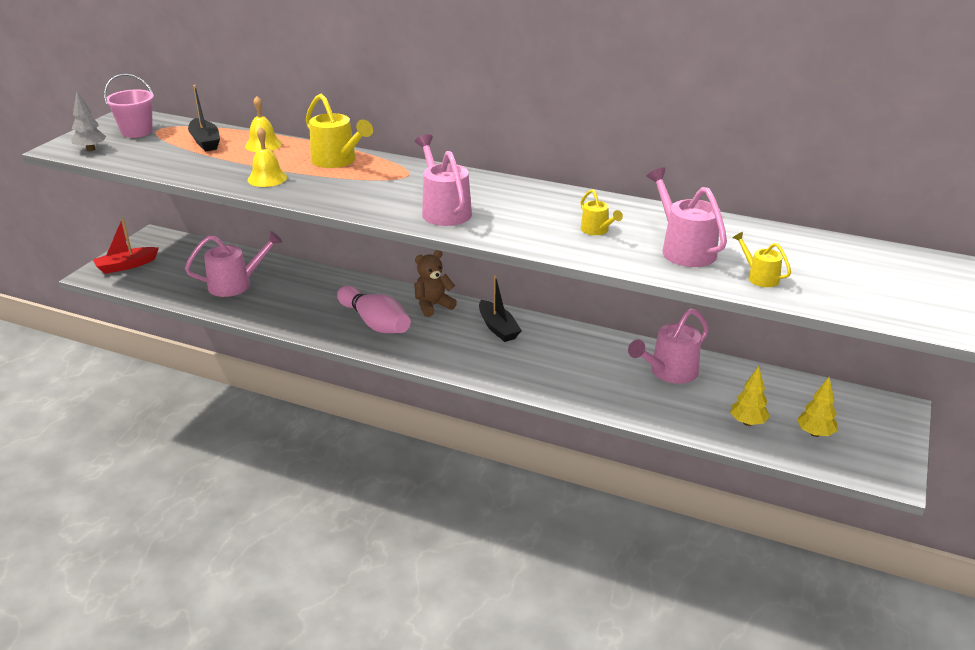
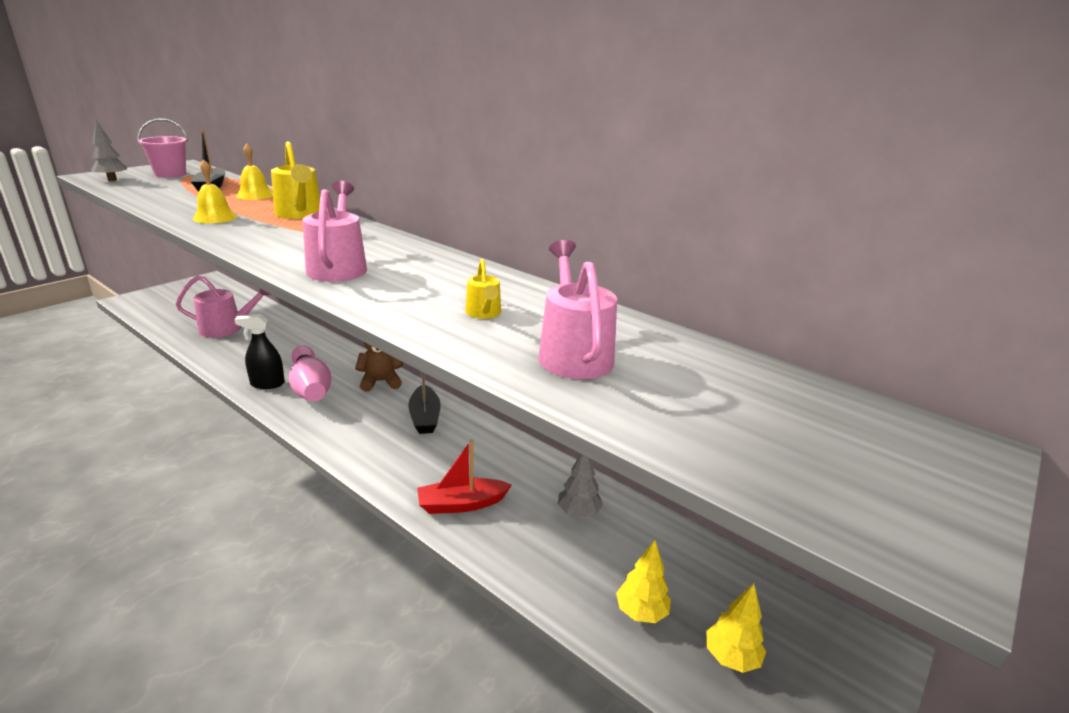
camera: 15 degrees right, 5 degrees down
(126, 266) = (160, 298): red boat -> red boat (462, 504)
(333, 328) = (267, 384): none -> black spray bottle
(669, 372) = (578, 513): pink watering can -> grey tree
(759, 277) = (651, 409): yellow watering can -> none

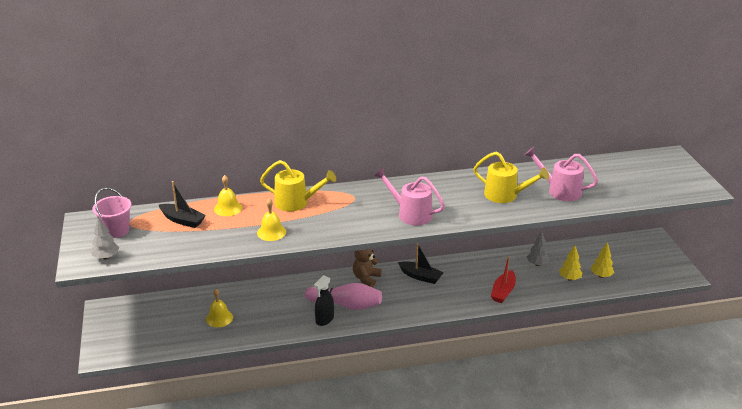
camera: 50 degrees left, 5 degrees up
(227, 328) = (219, 318): pink watering can -> yellow bell
(484, 313) = (505, 195): yellow watering can -> yellow watering can, size x1.84
(731, 658) = (634, 268): yellow tree -> yellow tree (569, 278)

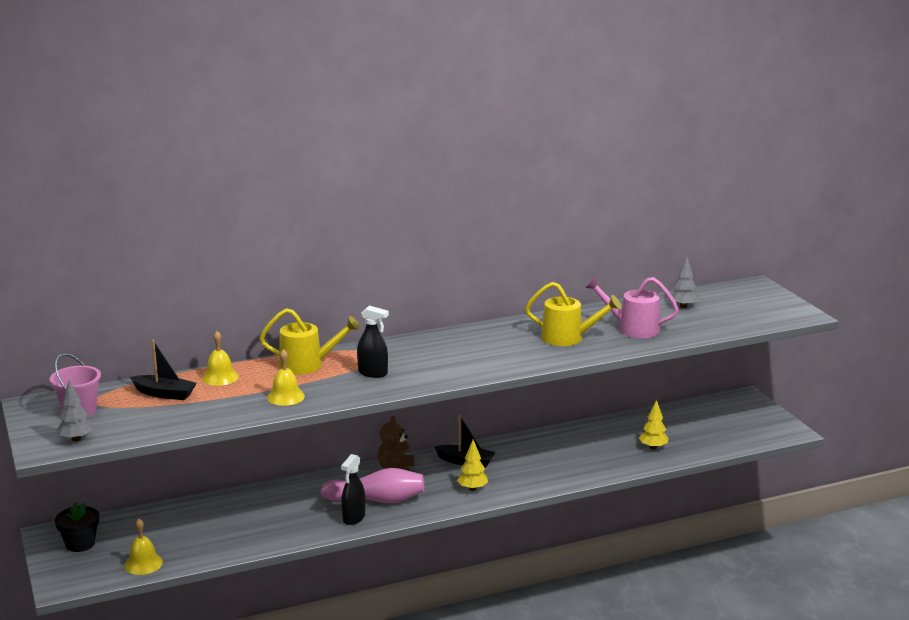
camera: 10 degrees left, 10 degrees down
(122, 320) = (80, 544): none -> black flower pot
(219, 318) = (212, 529): yellow bell -> yellow bell (143, 563)
(343, 216) = (373, 373): none -> black spray bottle
(410, 214) = (456, 365): pink watering can -> none
(503, 292) = (574, 468): red boat -> none
(537, 264) = (609, 436): grey tree -> grey tree (683, 306)
(601, 276) = (691, 441): yellow tree -> yellow tree (472, 489)

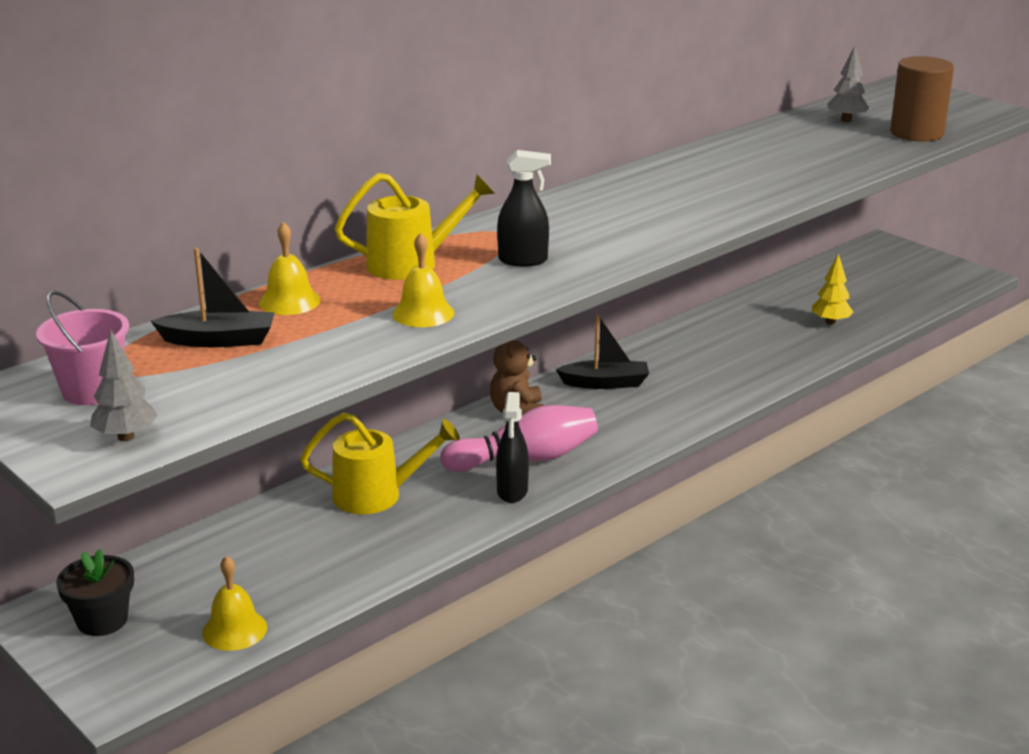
camera: 20 degrees left, 5 degrees up
(472, 489) = (645, 418): yellow tree -> none
(568, 338) = (746, 176): yellow watering can -> yellow watering can (377, 495)
(632, 328) = (814, 154): pink watering can -> none
(722, 323) = (916, 133): none -> brown cylinder

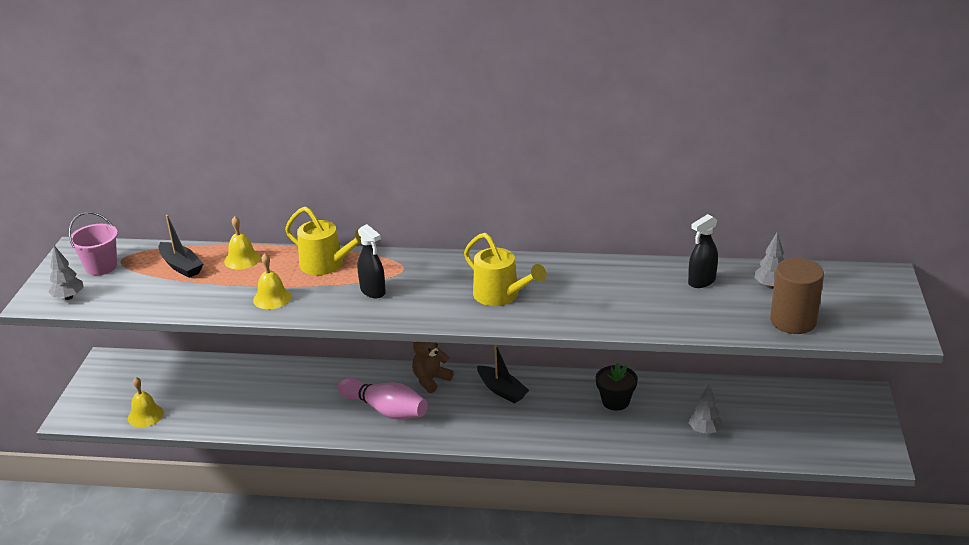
camera: 50 degrees right, 5 degrees up
(102, 620) = (119, 378): black flower pot -> black flower pot (615, 401)
(377, 495) = (296, 386): yellow watering can -> yellow watering can (501, 296)
(512, 491) = (348, 424): black spray bottle -> black spray bottle (701, 281)
(830, 322) = (704, 431): yellow tree -> grey tree

